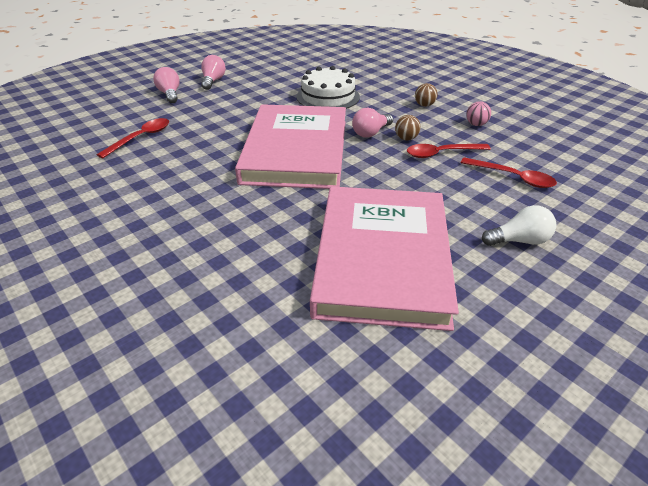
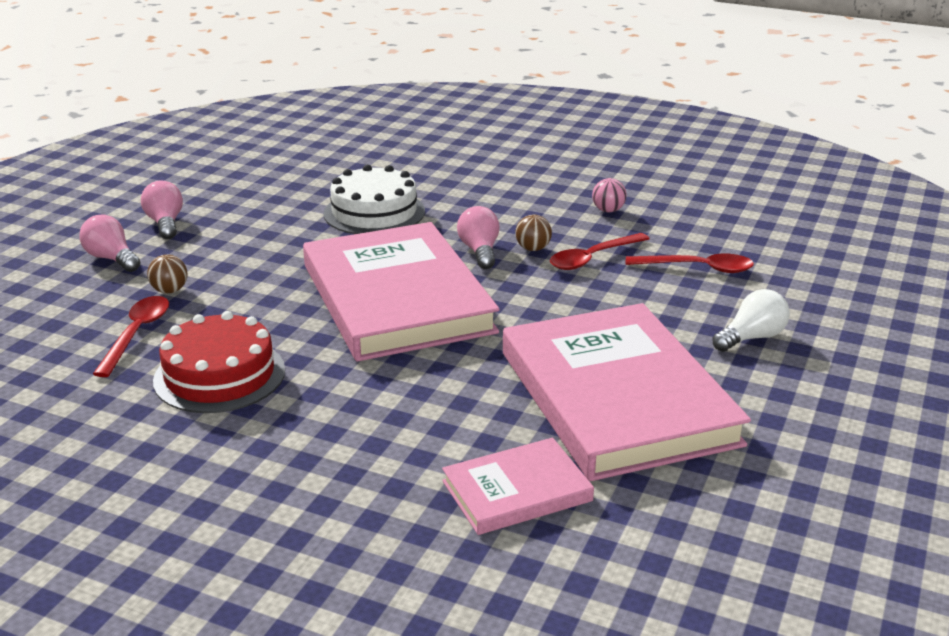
camera: 25 degrees left, 10 degrees down
(158, 173) = (219, 375): none -> red cake
(256, 309) = (517, 491): none -> pink book
(371, 133) = (480, 251): pink light bulb -> pink light bulb turned 150 degrees clockwise
(424, 105) = (521, 197): brown ball -> brown ball (170, 290)

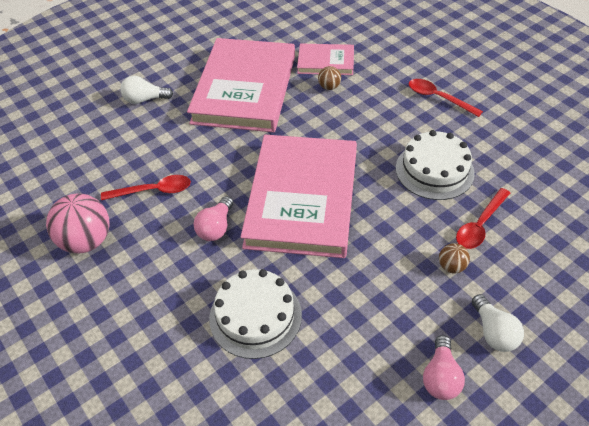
camera: 150 degrees left, 20 degrees up
(112, 259) = (493, 332): pink light bulb -> white light bulb
(219, 375) = (434, 170): red cake -> white cake
(533, 249) = (180, 216): brown ball -> brown ball (329, 87)
(608, 210) = (86, 241): pink ball -> pink ball, size x2.06
(697, 268) = (105, 157): red spoon -> red spoon (438, 98)

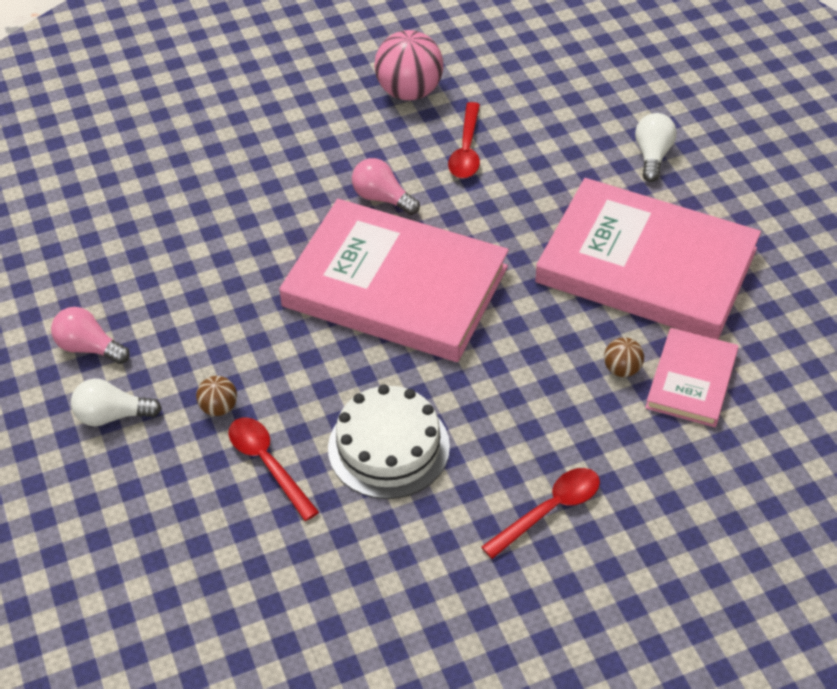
camera: 105 degrees right, 0 degrees up
(255, 316) = (242, 213): white cake -> none

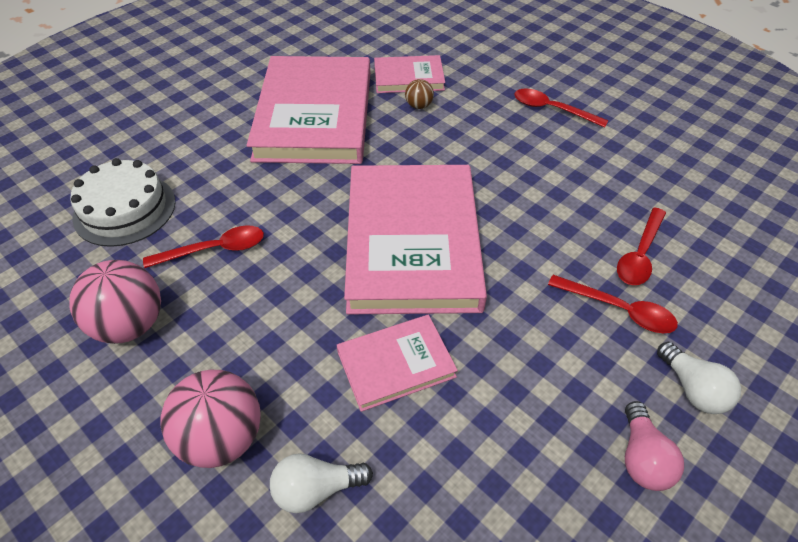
camera: 115 degrees left, 0 degrees up
(219, 407) = (618, 310): brown ball -> red spoon
(270, 232) = (396, 364): none -> pink book
(274, 125) = (222, 438): none -> pink ball
(382, 198) = (306, 289): pink light bulb -> none
(388, 447) = (568, 193): white cake -> white cake (124, 209)
(652, 156) = (187, 136): white light bulb -> white light bulb (316, 489)

